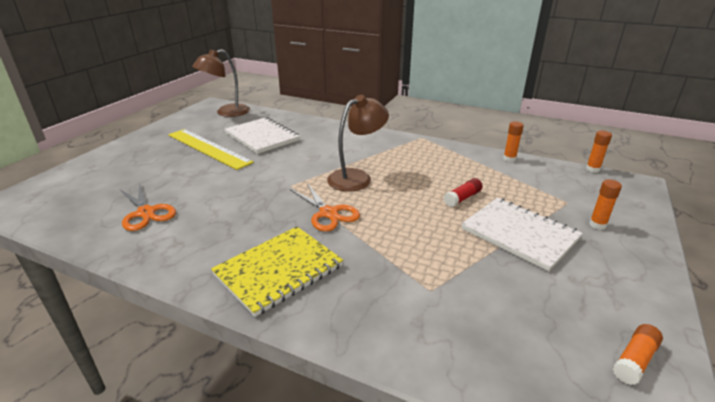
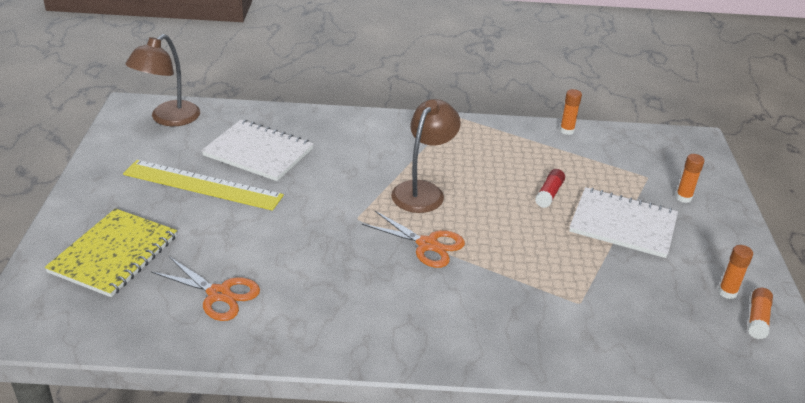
camera: 25 degrees left, 5 degrees up
(278, 270) = (429, 321): yellow notebook -> yellow notebook (114, 254)
(592, 169) = (652, 129): orange glue stick -> orange glue stick (727, 292)

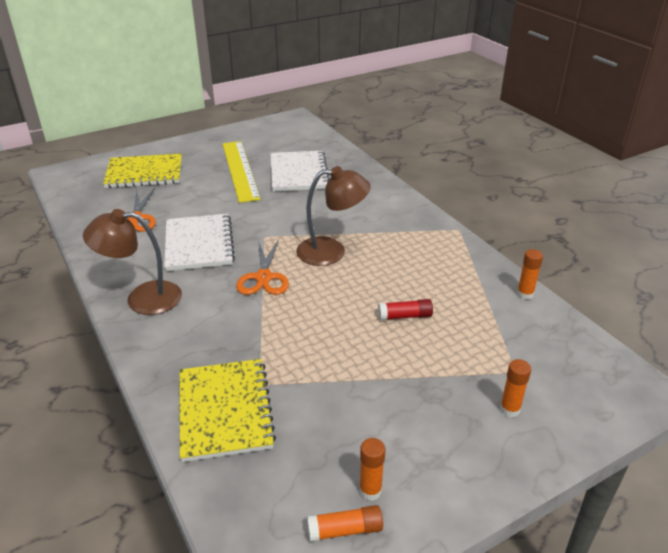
camera: 60 degrees right, 0 degrees up
(168, 119) = (297, 132): brown lamp -> brown lamp (142, 298)
(600, 335) = (225, 410): none -> yellow notebook
(623, 224) = (409, 377): white notebook -> white notebook (199, 244)

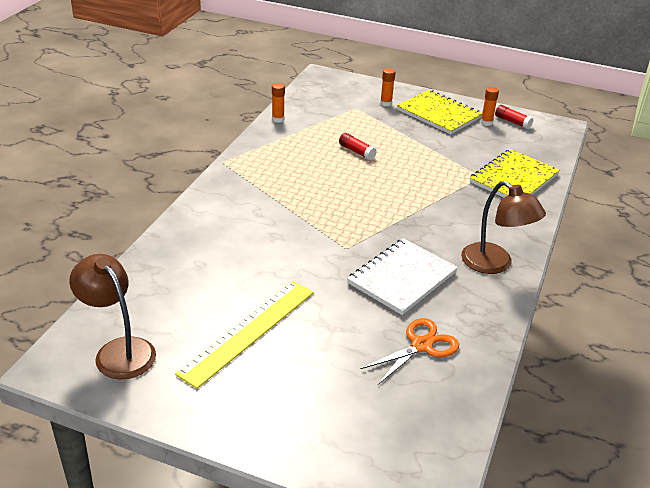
camera: 130 degrees left, 0 degrees up
(144, 173) = (338, 409): yellow notebook -> yellow notebook (439, 114)
(264, 277) = (395, 221): orange scissors -> none
(298, 173) = (211, 285): white notebook -> none
(331, 251) = (324, 206): brown lamp -> brown lamp (118, 350)
(345, 530) = (512, 122): orange glue stick -> red glue stick

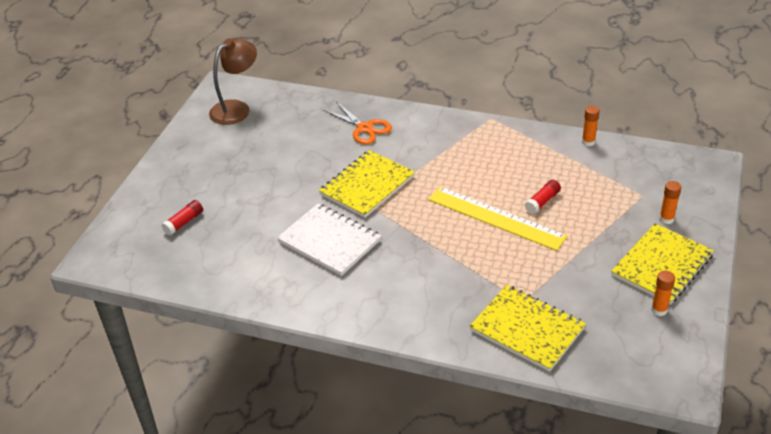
camera: 90 degrees right, 5 degrees up
(248, 331) = (256, 162): yellow ruler -> yellow ruler (496, 218)
(314, 247) = (367, 185): none -> yellow notebook
(421, 346) = (241, 254): orange scissors -> orange scissors (364, 128)
(495, 264) = (358, 305): brown lamp -> none
(512, 122) = (673, 336): red glue stick -> red glue stick (184, 222)

